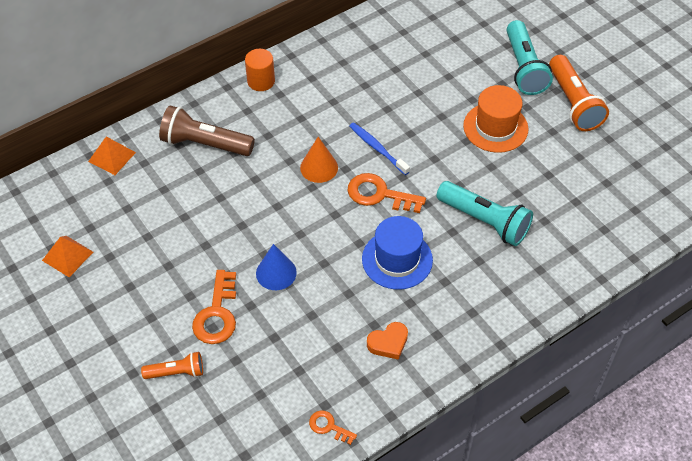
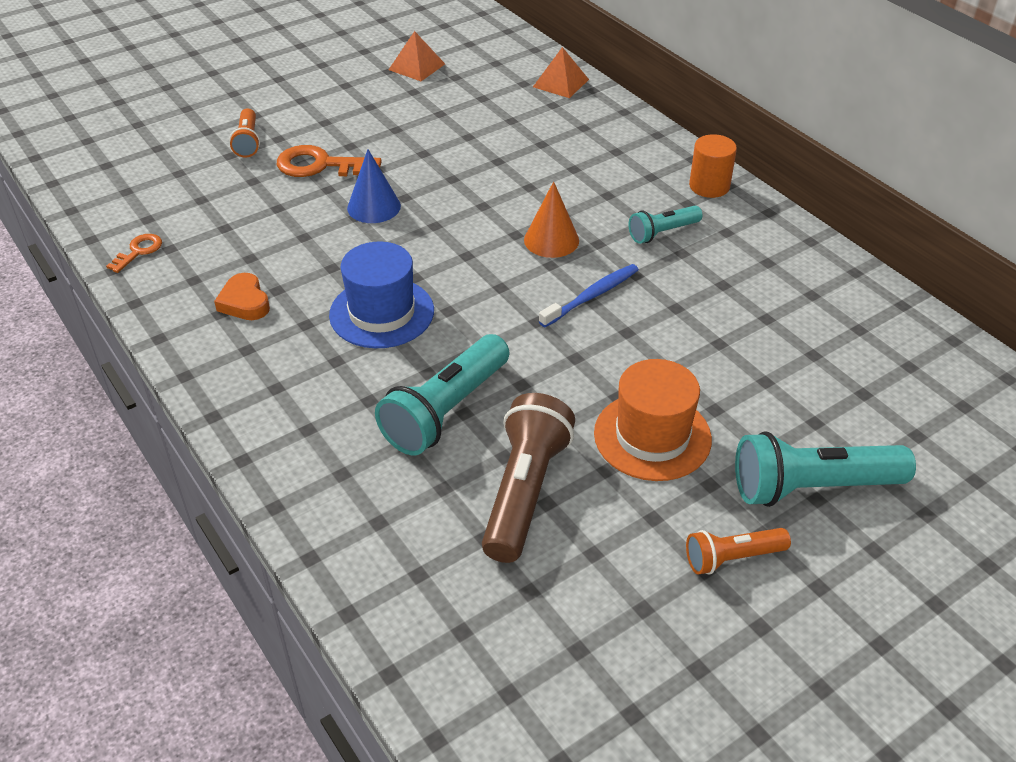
camera: 90 degrees right, 10 degrees down
(204, 144) = (587, 145): brown flashlight -> brown flashlight (524, 491)
(312, 109) = (662, 233): none -> turquoise flashlight
(379, 194) = (501, 297): orange key -> none
(573, 103) = (732, 558): orange flashlight -> orange flashlight, size x0.56

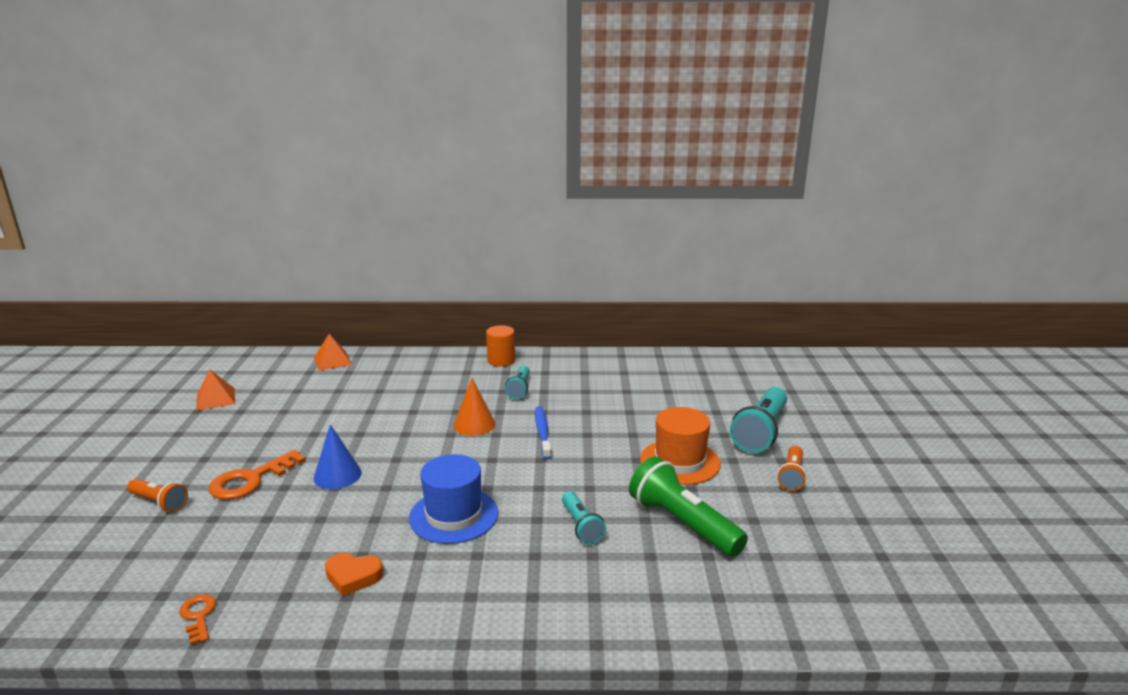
camera: 55 degrees left, 20 degrees down
(445, 411) = (581, 526): turquoise flashlight -> turquoise flashlight, size x0.56
(524, 491) = (682, 524): brown flashlight -> green flashlight

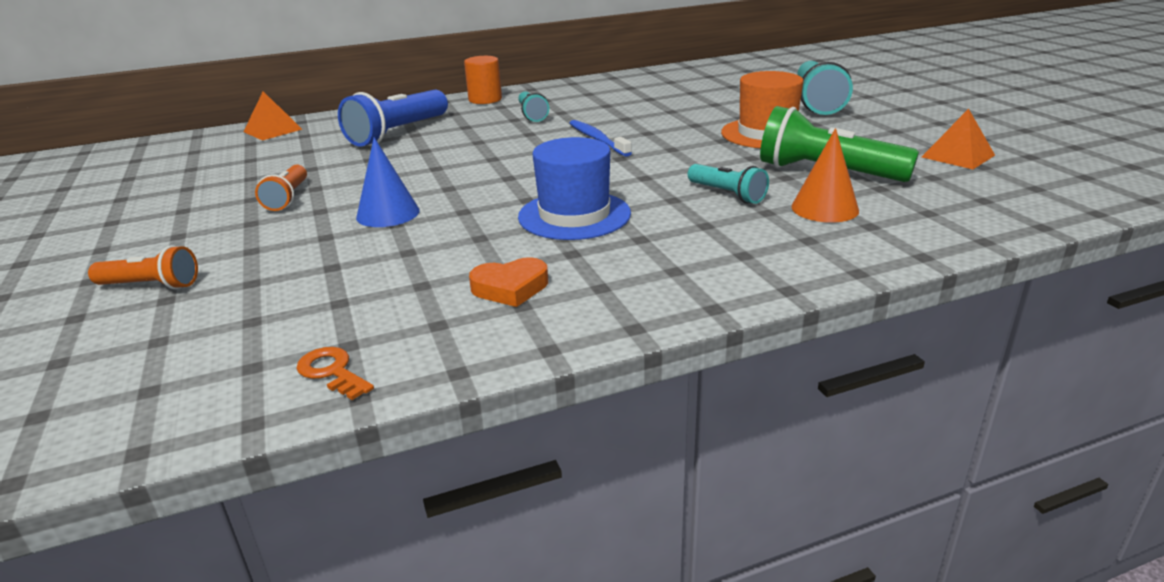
camera: 20 degrees left, 5 degrees up
(215, 399) = (138, 184): orange pyramid -> orange pyramid (958, 156)
(251, 480) = (271, 239): orange key -> none
(409, 386) = (397, 133): none -> blue flashlight
(474, 424) = (512, 147): orange cone -> orange cone (824, 208)
(791, 476) = (883, 124): orange flashlight -> orange flashlight (288, 198)

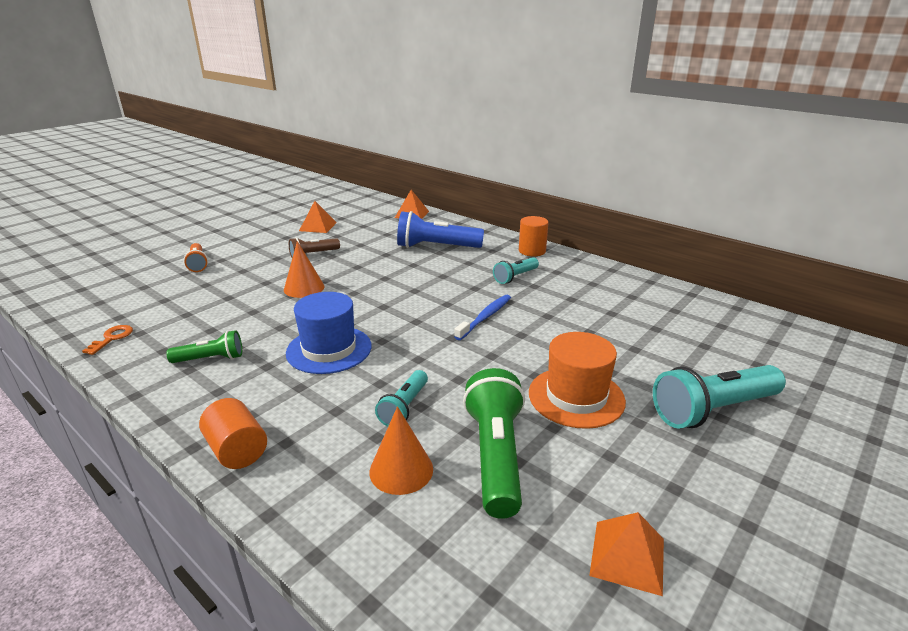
camera: 60 degrees right, 0 degrees up
(189, 185) = (318, 226): none -> orange pyramid
(288, 198) = (313, 254): orange flashlight -> brown flashlight
(388, 213) = (304, 288): blue cone -> orange cone
(510, 288) = (211, 359): orange heart -> green flashlight
(740, 281) = (237, 450): none -> orange cylinder

